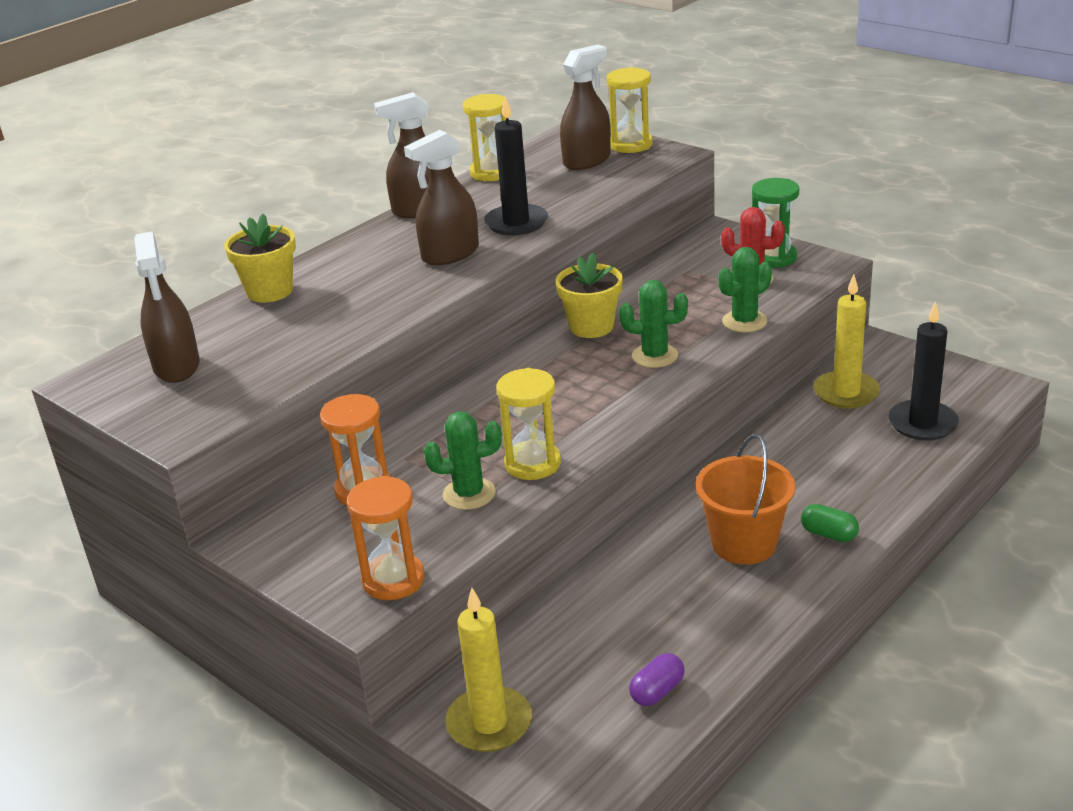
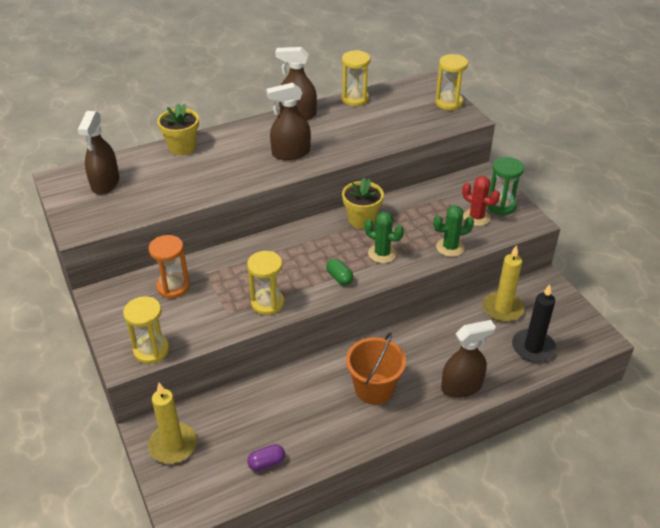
camera: 20 degrees right, 10 degrees up
(393, 580) = (151, 350): orange hourglass -> yellow hourglass
(469, 494) = (222, 310): green cactus -> none
(516, 223) = (342, 142): black candle -> none
(587, 160) = (414, 107): brown spray bottle -> brown spray bottle (461, 386)
(829, 534) = (425, 402): green capsule -> green capsule (339, 278)

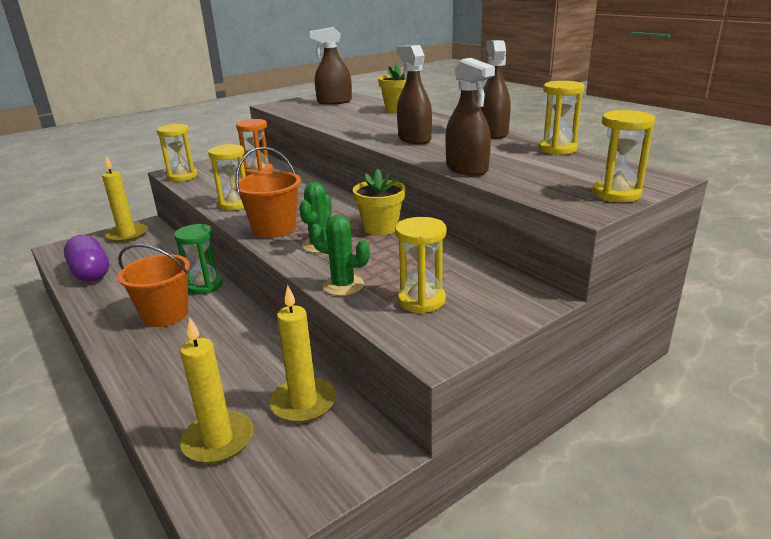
camera: 80 degrees right, 15 degrees down
(266, 463) = (91, 273): purple capsule -> purple capsule, size x1.94
(339, 278) = (274, 228): green capsule -> orange bucket
(450, 247) = (343, 285): green cactus -> green cactus turned 45 degrees counterclockwise
(461, 386) = (154, 375): brown spray bottle -> brown spray bottle (467, 169)
(476, 217) = (421, 300): red cactus -> yellow hourglass
(501, 206) = (463, 319): green hourglass -> green hourglass (204, 286)
(533, 347) = (218, 440): black candle -> yellow candle

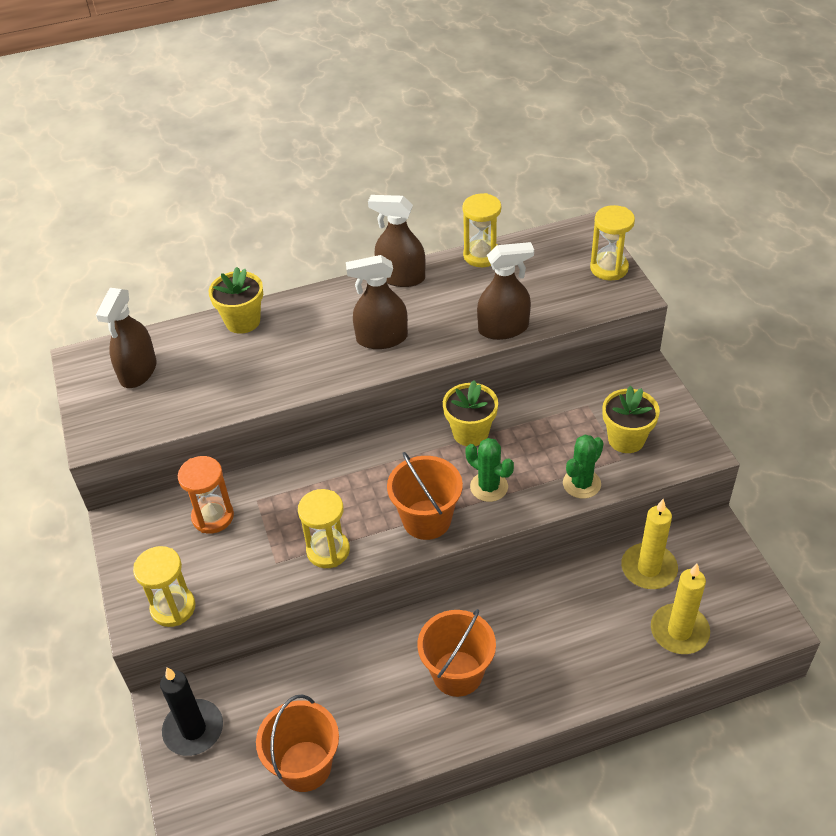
camera: 70 degrees left, 20 degrees up
(91, 273) = (305, 766): purple capsule -> orange bucket
(127, 235) = (193, 729): yellow candle -> black candle
(204, 286) = (405, 634): green hourglass -> none
(421, 300) = (626, 439): yellow hourglass -> yellow flower pot

